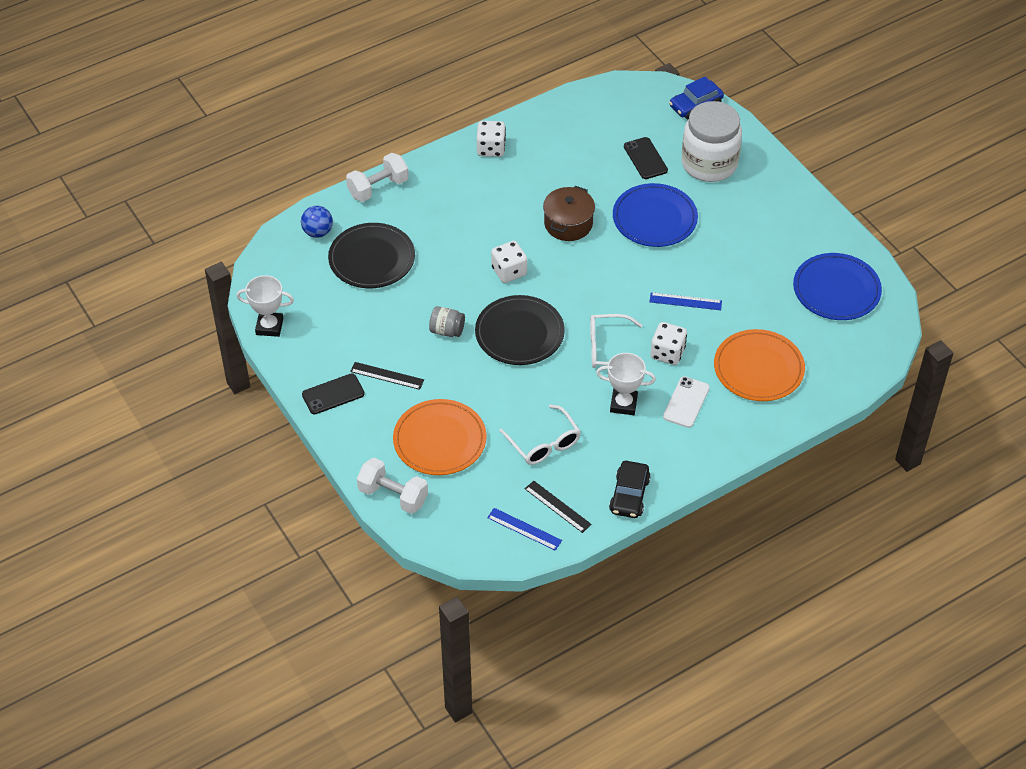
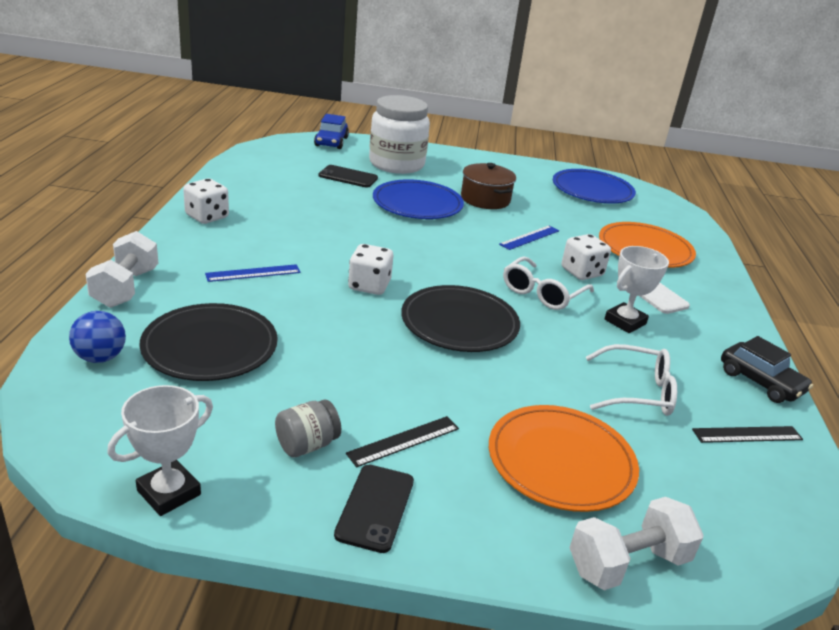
camera: 55 degrees left, 20 degrees down
(447, 330) = (393, 360): grey jar -> grey jar (307, 445)
(524, 529) = (771, 479): blue ruler -> blue ruler (253, 273)
(568, 224) = (360, 233): brown pot -> brown pot (485, 199)

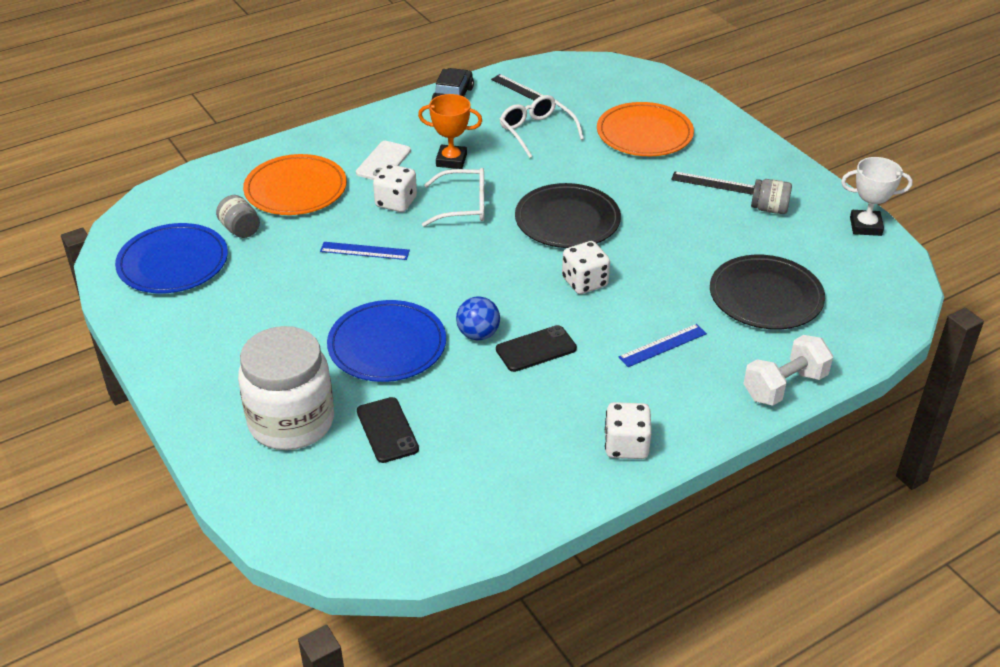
camera: 125 degrees left, 10 degrees up
(100, 357) = (849, 328): blue ball -> blue ball (478, 334)
(253, 273) = (662, 345): blue ruler -> blue ruler turned 60 degrees counterclockwise
(331, 142) = (289, 521): blue car -> none
(375, 507) = (767, 168): black phone -> black phone (536, 349)
(485, 199) = (307, 313): brown pot -> none
(609, 216) = (240, 229): none -> grey jar
(625, 322) = (451, 160): white trophy -> orange trophy
(627, 563) = (682, 97): white dumbbell -> none

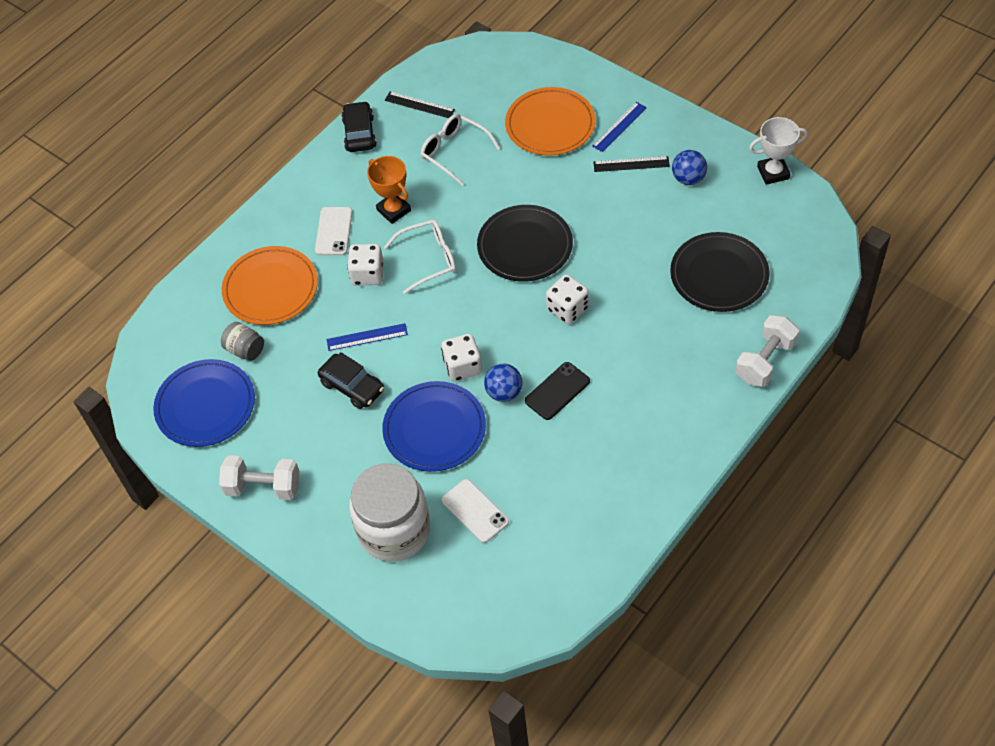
camera: 15 degrees left, 15 degrees up
(183, 344) = (263, 487): none -> white dumbbell
(325, 286) = (352, 386): none -> black car
(387, 430) = (475, 511): black phone -> white phone
(451, 160) = (394, 210): orange trophy -> orange trophy turned 60 degrees clockwise
(626, 445) = (666, 460): white dice -> white dice (463, 367)
(662, 345) = (656, 353): blue ruler -> blue ruler (619, 126)
(769, 209) = (688, 178): grey jar -> blue ball

